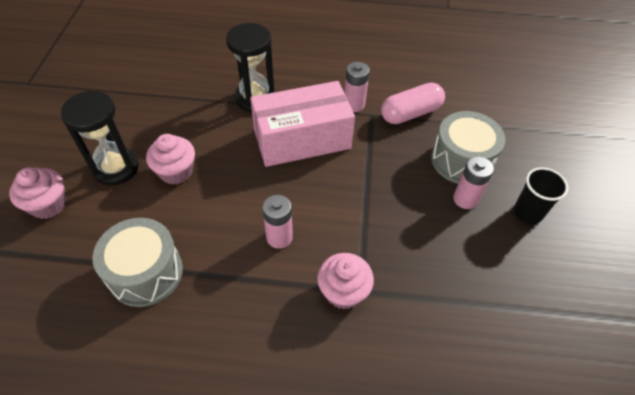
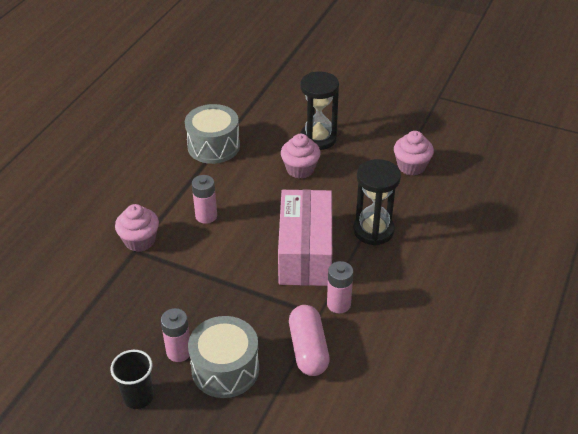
camera: 110 degrees right, 10 degrees down
(48, 205) = (296, 106): pink cupcake -> pink cupcake (411, 166)

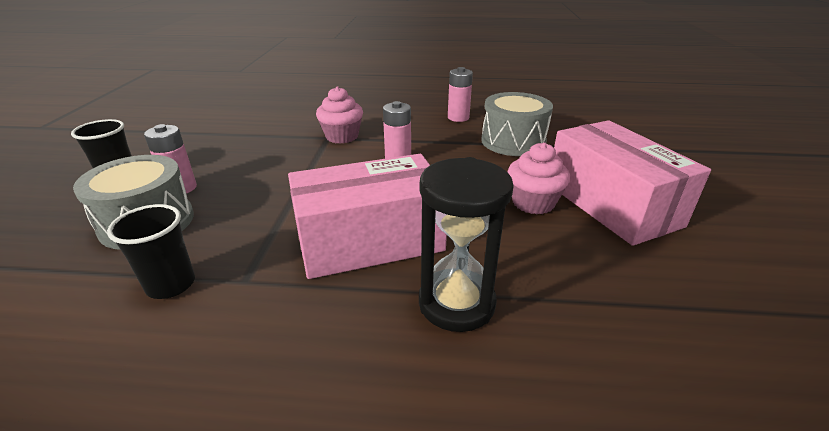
camera: 70 degrees right, 10 degrees down
(308, 349) = (171, 284): pink capsule -> black cup
(318, 138) = (611, 204): black hourglass -> pink box
(338, 304) = (268, 297): pink battery -> pink battery (458, 118)
(411, 166) = (667, 320): pink cupcake -> none

